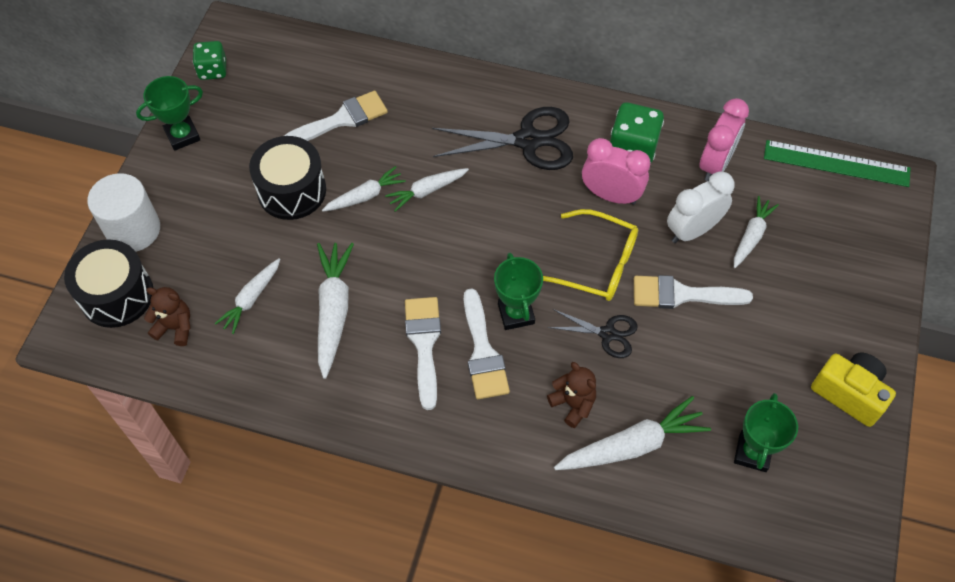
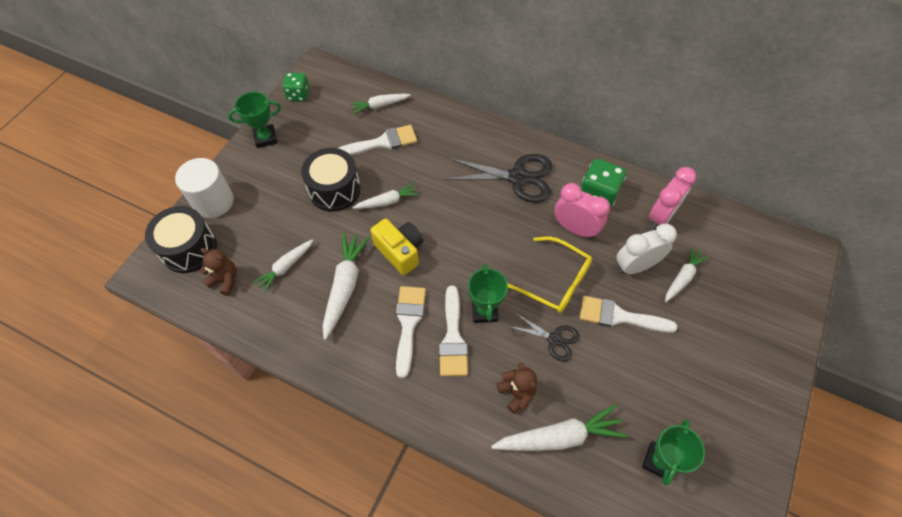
camera: 10 degrees right, 0 degrees up
(427, 191) = (434, 205): white carrot -> white carrot (380, 106)
(836, 163) = (759, 230): green ruler -> none
(849, 393) = (748, 423): yellow camera -> yellow camera (400, 251)

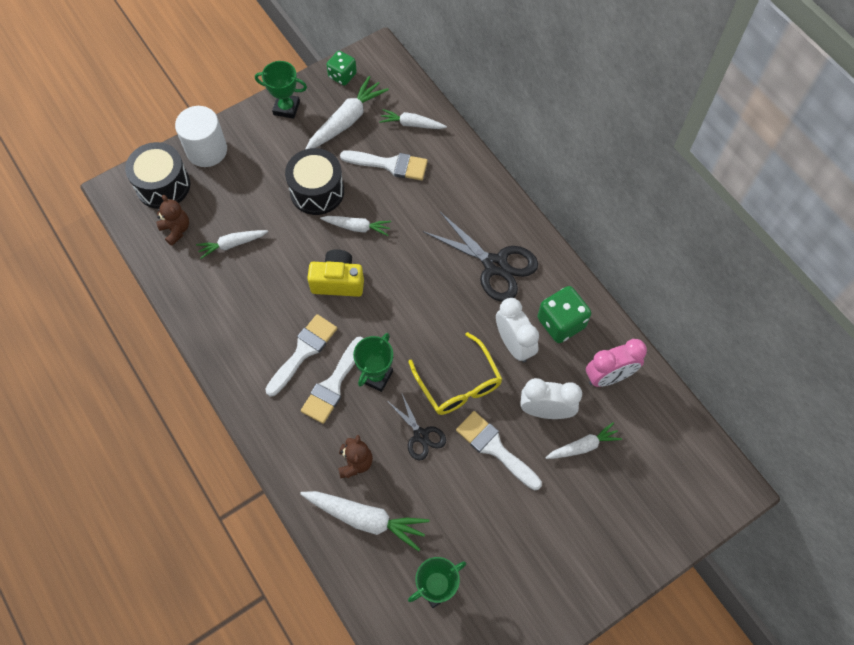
camera: 30 degrees right, 5 degrees up
(345, 286) = (271, 288): white carrot -> white carrot (346, 121)
(400, 251) = (338, 281): yellow camera -> yellow camera turned 75 degrees counterclockwise
(575, 229) = (514, 344): pink clock -> white clock

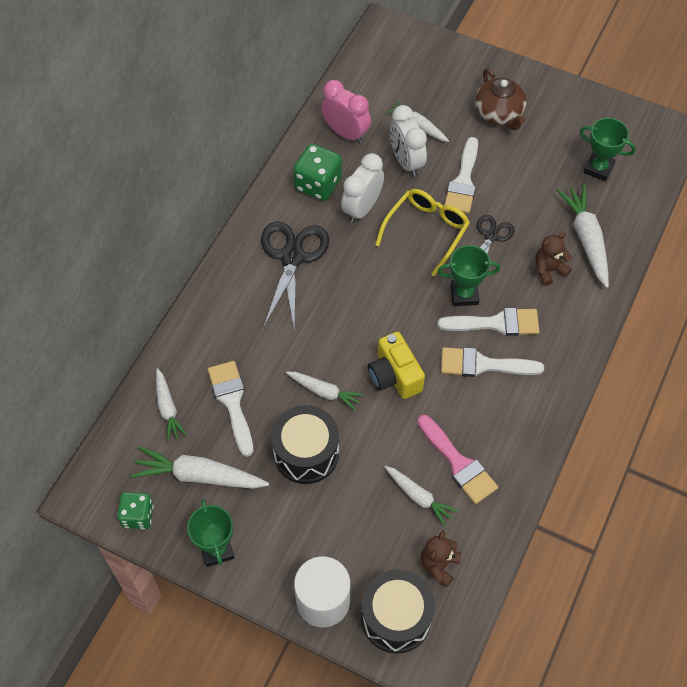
camera: 120 degrees left, 5 degrees down
(237, 285) = (458, 463): none -> pink brush
(357, 227) = (325, 392): white carrot -> white carrot turned 135 degrees clockwise
(558, 534) = (499, 114): none -> brown teapot

